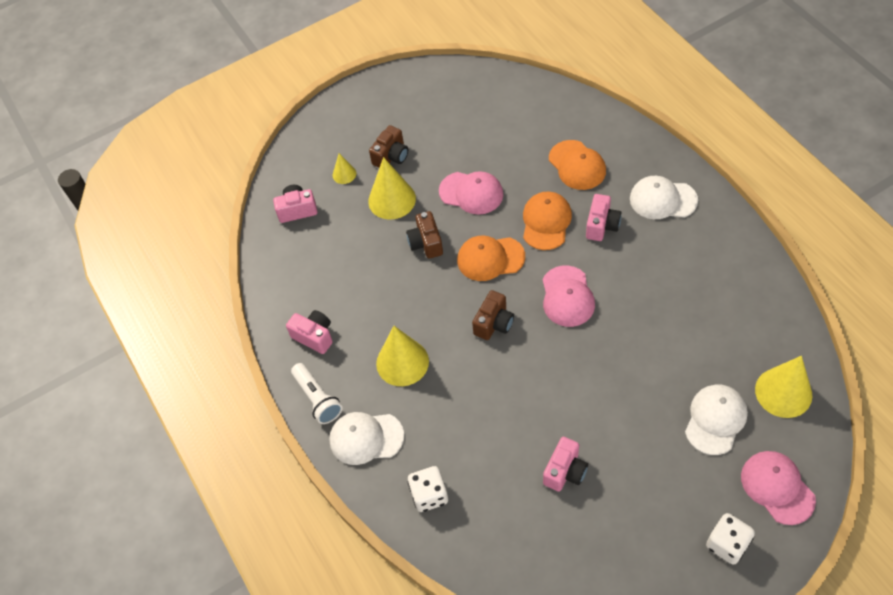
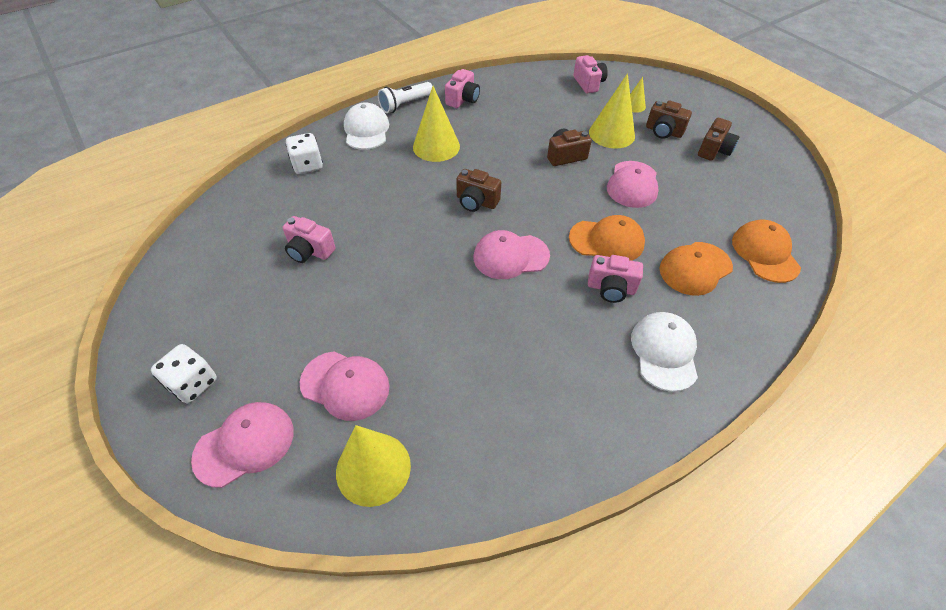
camera: 80 degrees right, 5 degrees down
(424, 123) = (714, 150): none -> brown camera
(490, 258) = (553, 199): orange cap -> orange cap (765, 253)
(715, 420) = (345, 385): white cap -> pink cap

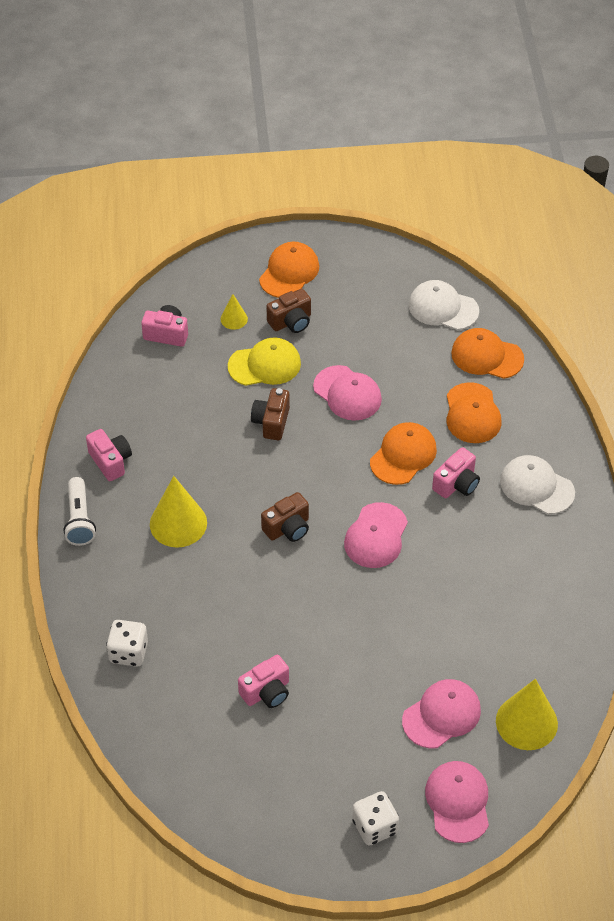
camera: 60 degrees left, 0 degrees up
(366, 130) = (102, 575): white cap -> white cap (443, 308)
(611, 134) = (264, 365): yellow cone -> yellow cap
(704, 114) = (289, 272): none -> orange cap
(714, 150) = (345, 302): brown camera -> none

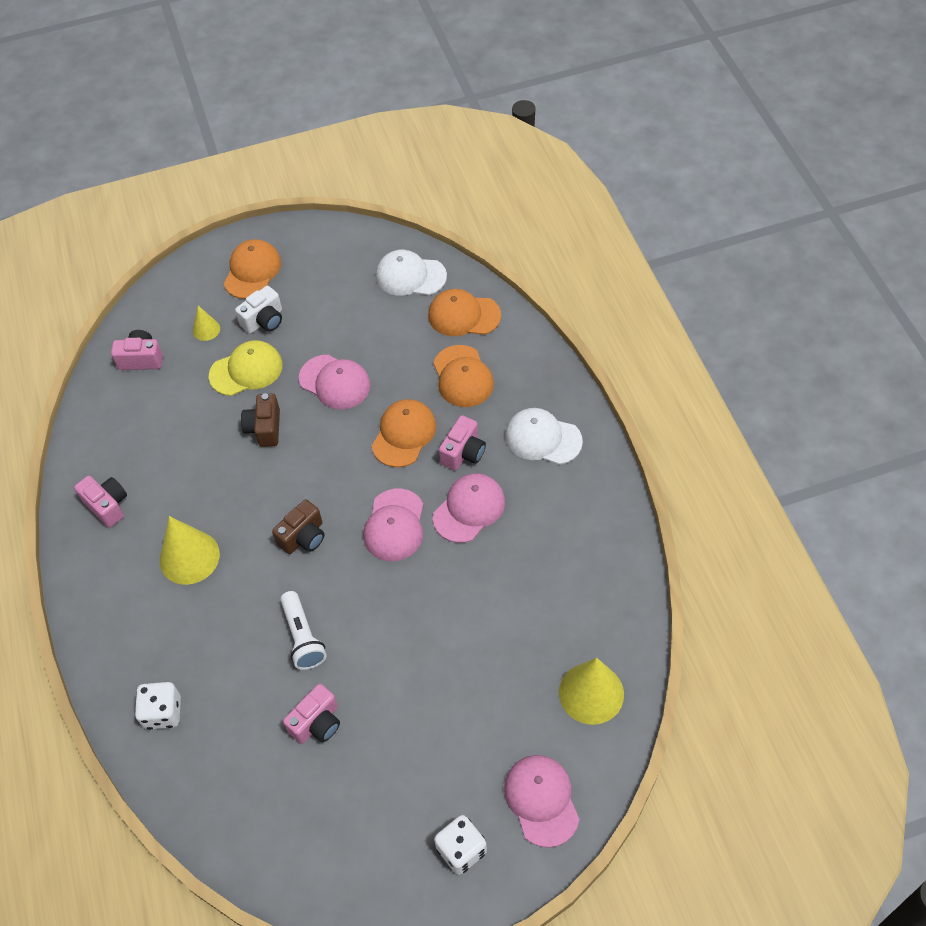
camera: 10 degrees left, 5 degrees up
(80, 519) = (85, 576): white flashlight -> white flashlight (303, 637)
(291, 322) = (264, 320): brown camera -> white camera
(441, 715) = (503, 706): pink cap -> pink cap (469, 509)

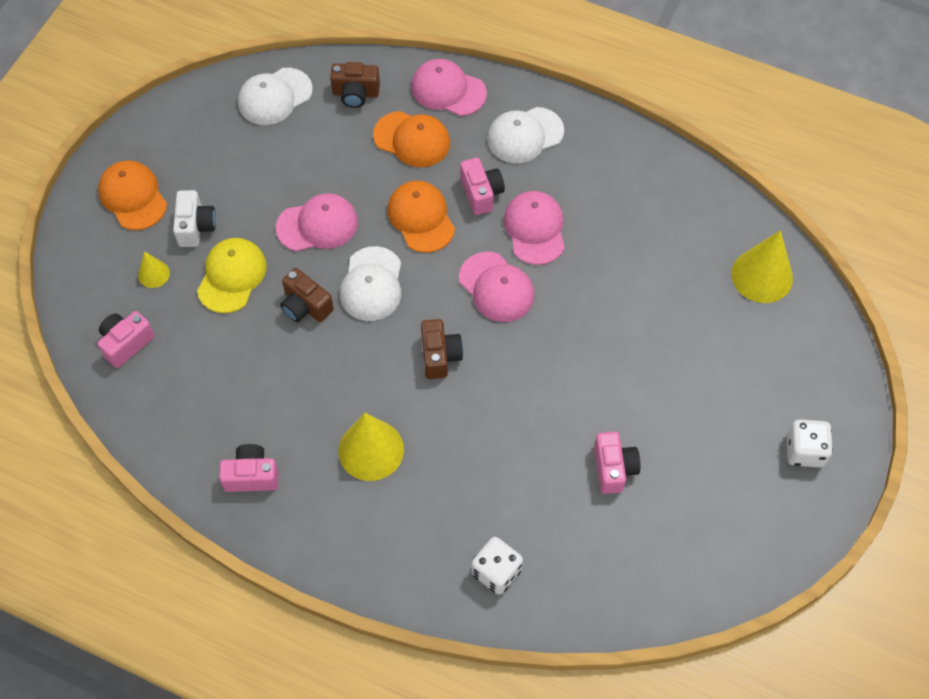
camera: 50 degrees left, 5 degrees up
(303, 637) = (530, 423): white flashlight -> none
(320, 450) = (372, 284): none -> white cap
(464, 315) = (355, 94): orange cap -> brown camera
(541, 800) = (813, 371): pink cap -> pink cap (448, 90)

